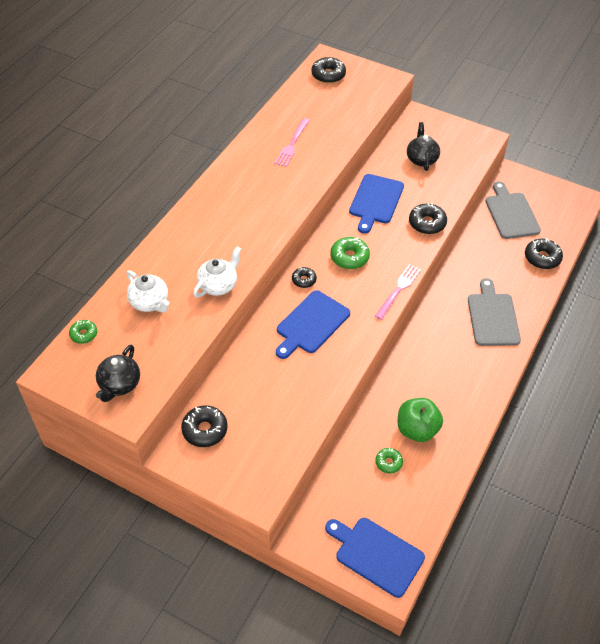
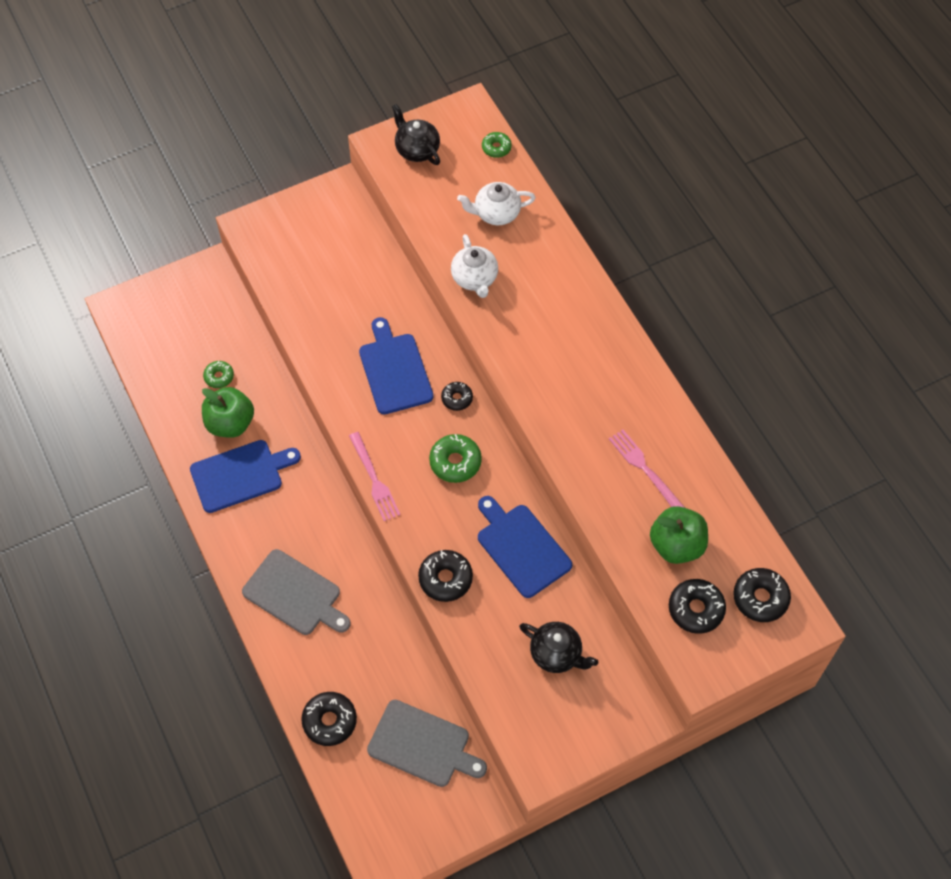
camera: 125 degrees right, 10 degrees up
(205, 430) = (346, 221): black donut -> black donut (696, 609)
(328, 114) = (676, 545): none -> green apple
(376, 554) = (149, 313): blue cutting board -> blue cutting board (240, 475)

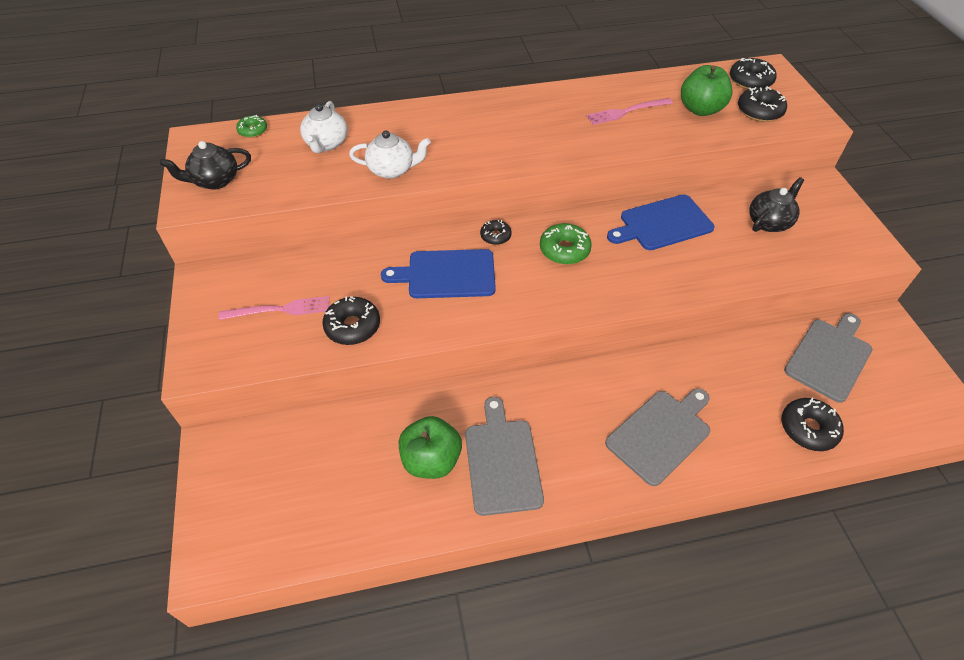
camera: 75 degrees left, 10 degrees down
(219, 377) = (365, 461): green donut -> none
(240, 475) = (502, 461): blue cutting board -> grey cutting board
(375, 480) = (570, 312): pink fork -> pink fork (281, 309)
(445, 579) = (689, 280): black donut -> black donut (352, 326)

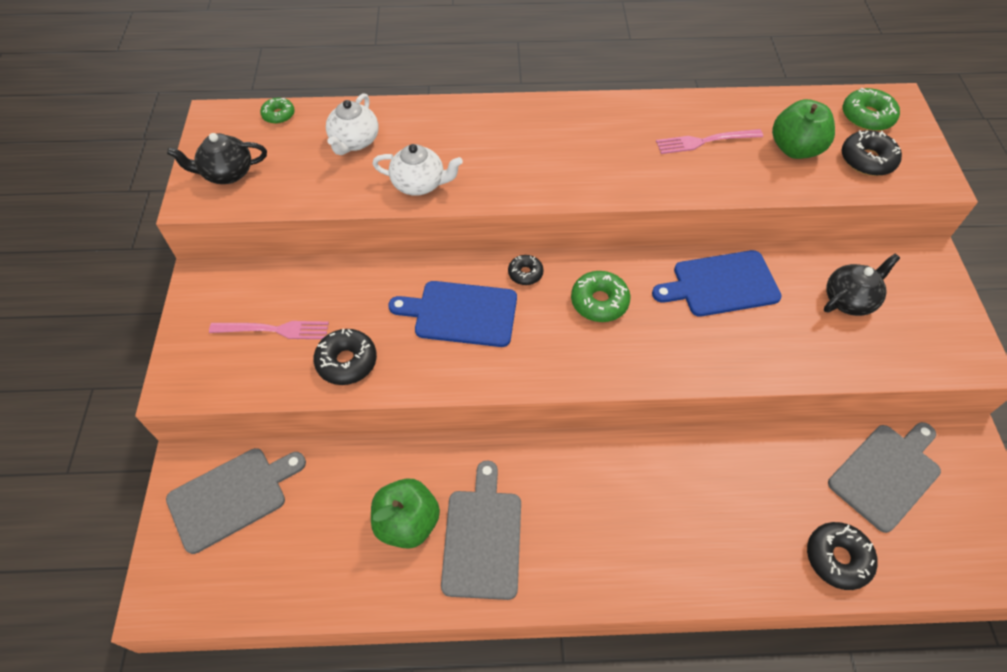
camera: 10 degrees right, 5 degrees up
(661, 434) = (665, 535): grey cutting board -> grey cutting board (232, 497)
(750, 81) = (867, 117): black donut -> green donut

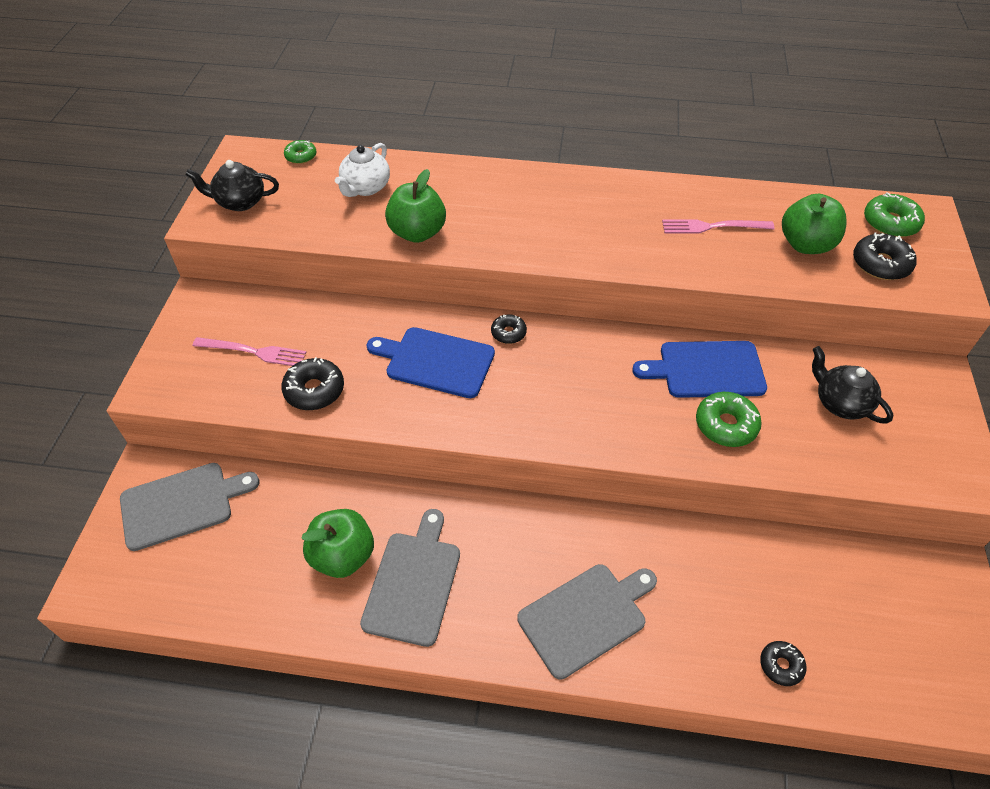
camera: 10 degrees right, 5 degrees down
(419, 184) = (417, 233): white teapot -> green apple
(599, 302) = (576, 369): green donut -> green donut (726, 425)
(837, 558) = (781, 665): black donut -> black donut, size x0.62
(849, 300) = (840, 403): black teapot -> black teapot turned 105 degrees counterclockwise
(886, 474) = (854, 589): grey cutting board -> grey cutting board (586, 617)

